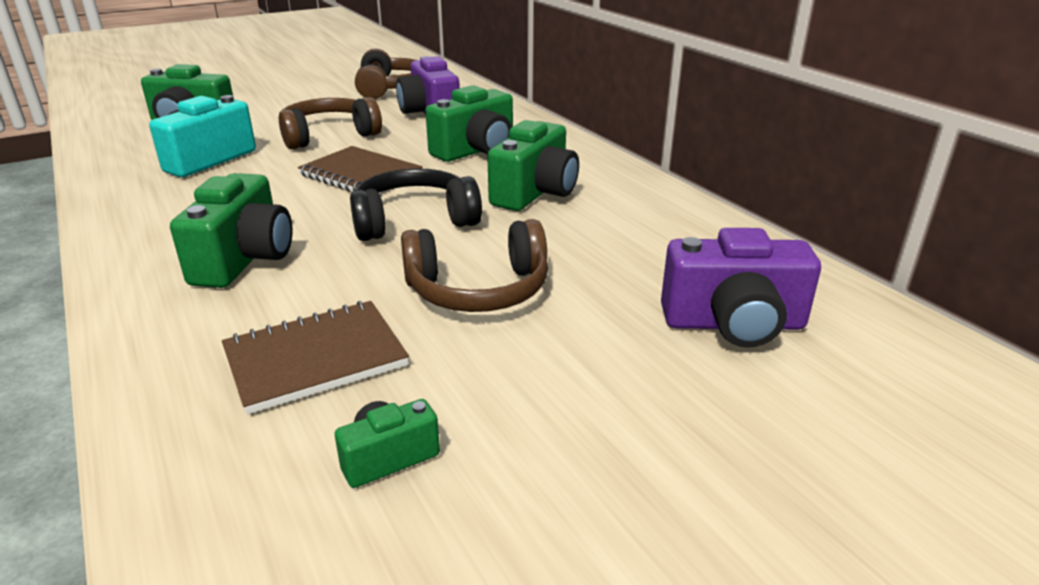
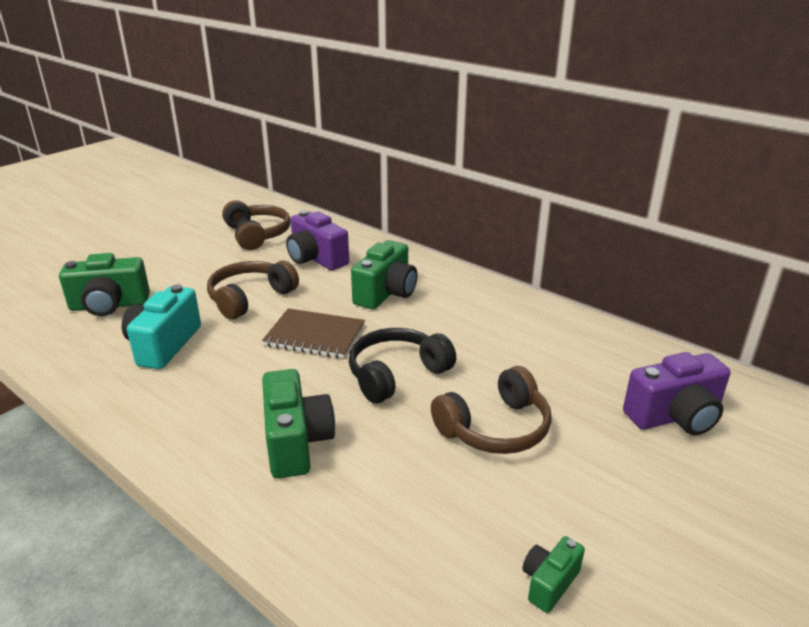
camera: 20 degrees left, 0 degrees up
(315, 358) = (432, 518): brown notebook -> none
(535, 193) = (464, 328): green camera -> none

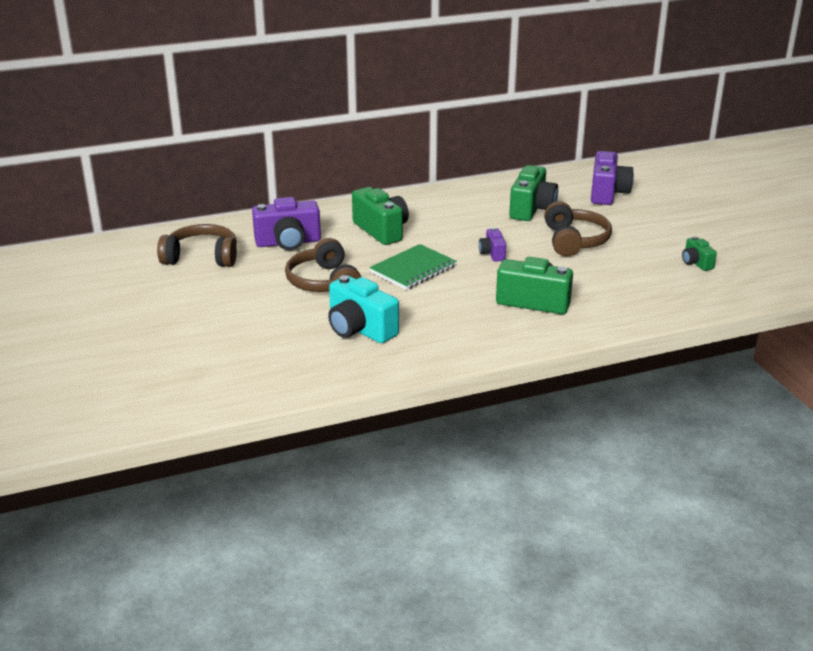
camera: 60 degrees left, 0 degrees up
(109, 305) = (259, 346): green camera -> green camera (531, 209)
(315, 336) = (413, 269): brown notebook -> green notebook
(397, 374) = (492, 254): black headphones -> purple camera

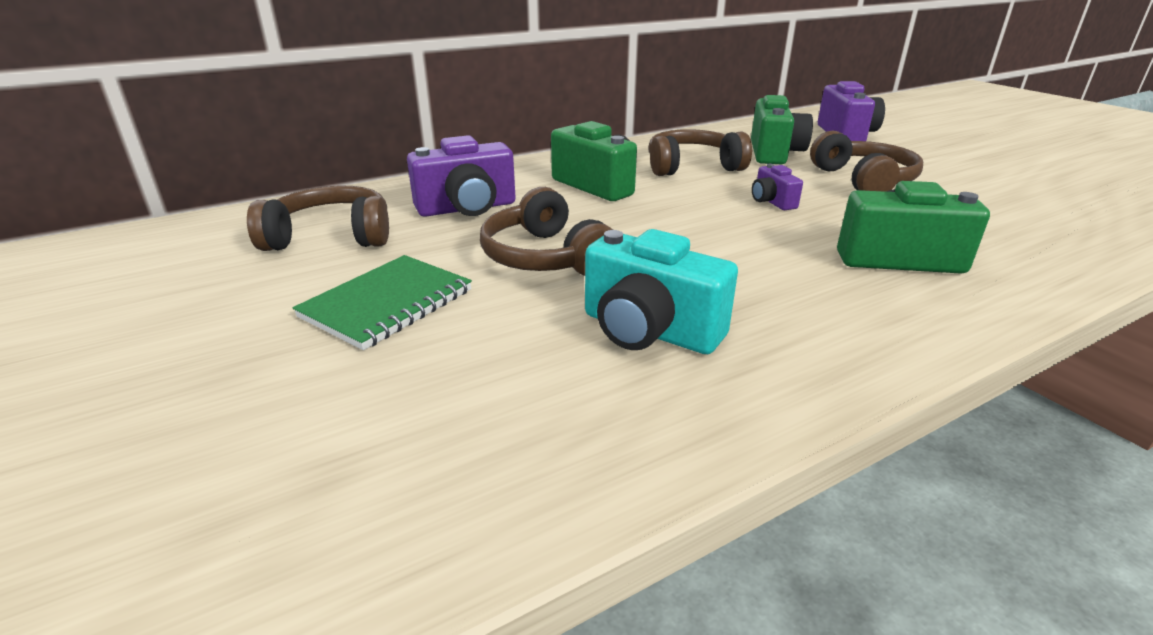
camera: 10 degrees left, 0 degrees up
(413, 269) = (675, 229): green notebook -> green notebook (387, 304)
(459, 218) = (692, 167): none -> brown headphones
(696, 263) = (1048, 194): green camera -> none

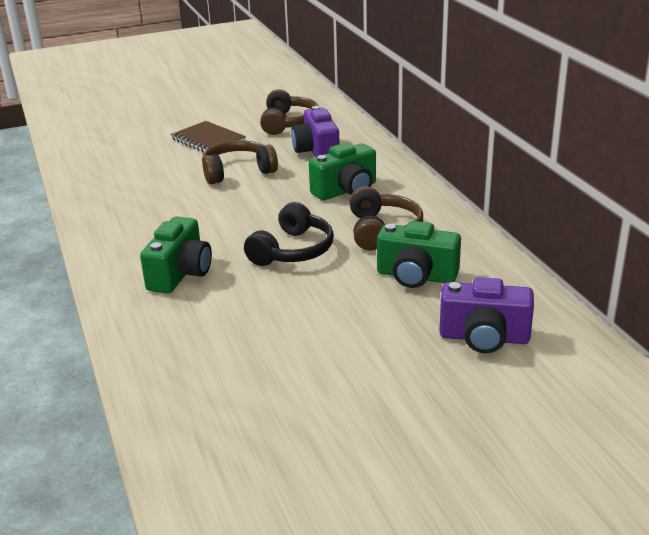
camera: 100 degrees right, 0 degrees up
(387, 304) = (208, 140): green notebook -> brown notebook
(649, 331) = (150, 191): turquoise camera -> none
(772, 202) = (292, 250): purple camera -> black headphones
(863, 180) = (327, 304): brown headphones -> none

